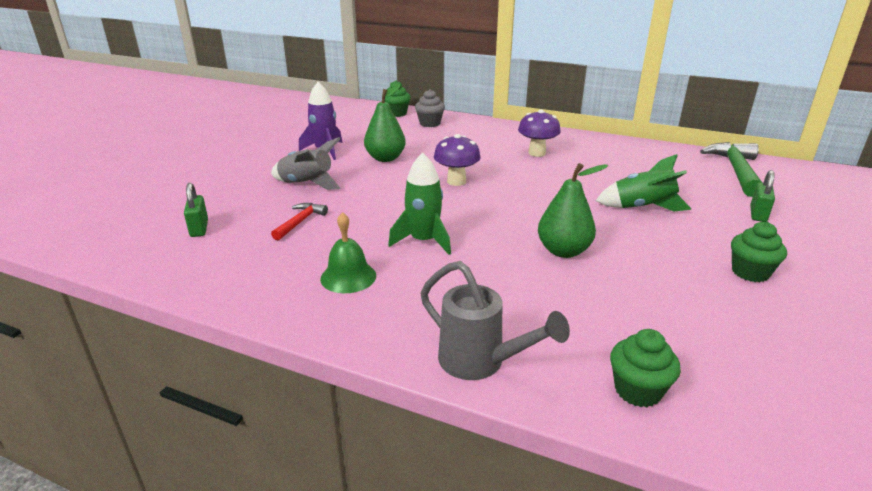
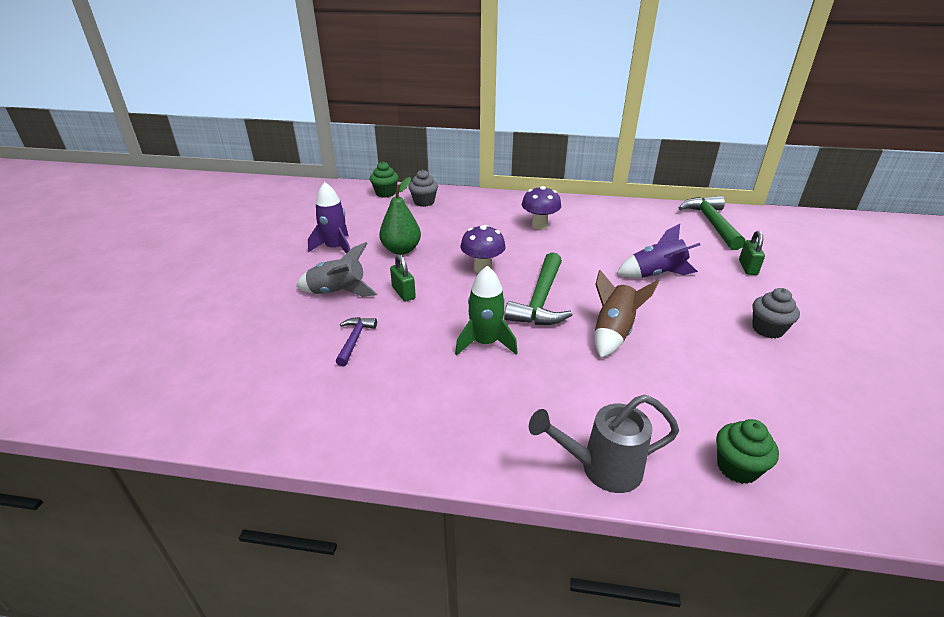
camera: 15 degrees left, 5 degrees up
(199, 228) = (252, 365): green padlock -> green padlock (403, 293)
(300, 222) = (354, 340): red hammer -> purple hammer
(348, 277) = (435, 397): green bell -> none
(481, 363) = (600, 468): grey watering can -> grey watering can turned 150 degrees clockwise
(501, 214) = (540, 300): none -> green hammer
(563, 251) = (613, 333): green pear -> brown rocket
(642, 208) = (656, 274): green rocket -> purple rocket
(750, 272) = (767, 329): green cupcake -> grey cupcake

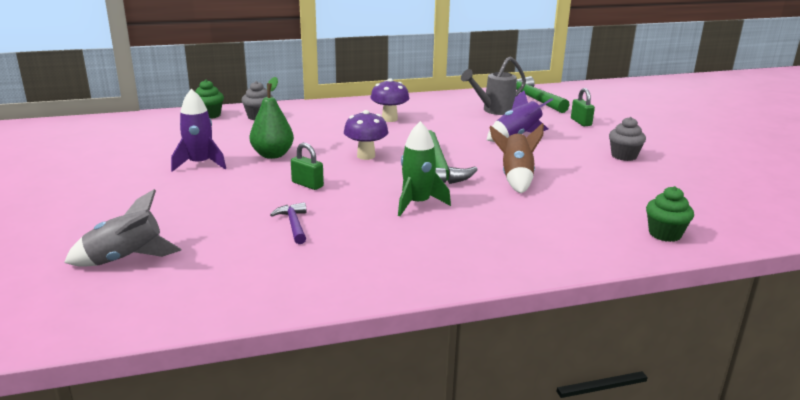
camera: 25 degrees left, 10 degrees down
(338, 292) = (239, 195): grey rocket -> grey rocket (125, 259)
(600, 468) = (576, 256): grey watering can -> grey watering can (494, 110)

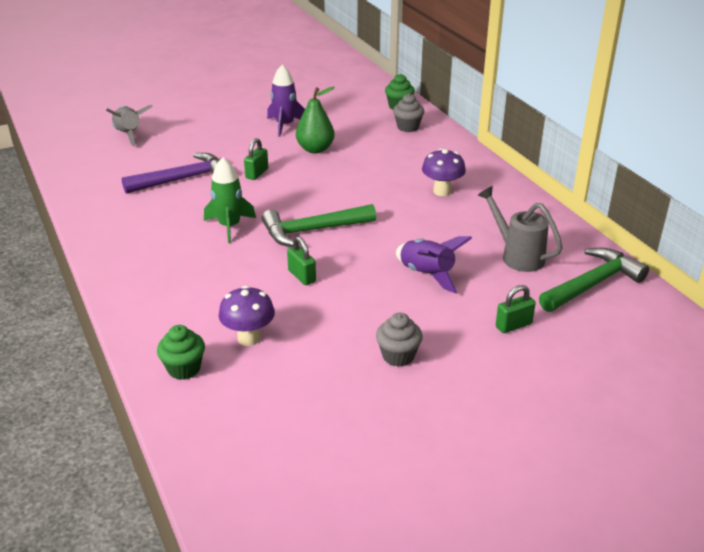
camera: 80 degrees right, 10 degrees up
(294, 224) = (182, 179): purple hammer -> purple hammer, size x1.87
(366, 156) = (330, 191): purple mushroom -> purple mushroom (249, 338)
(515, 178) = (302, 276): brown rocket -> green padlock

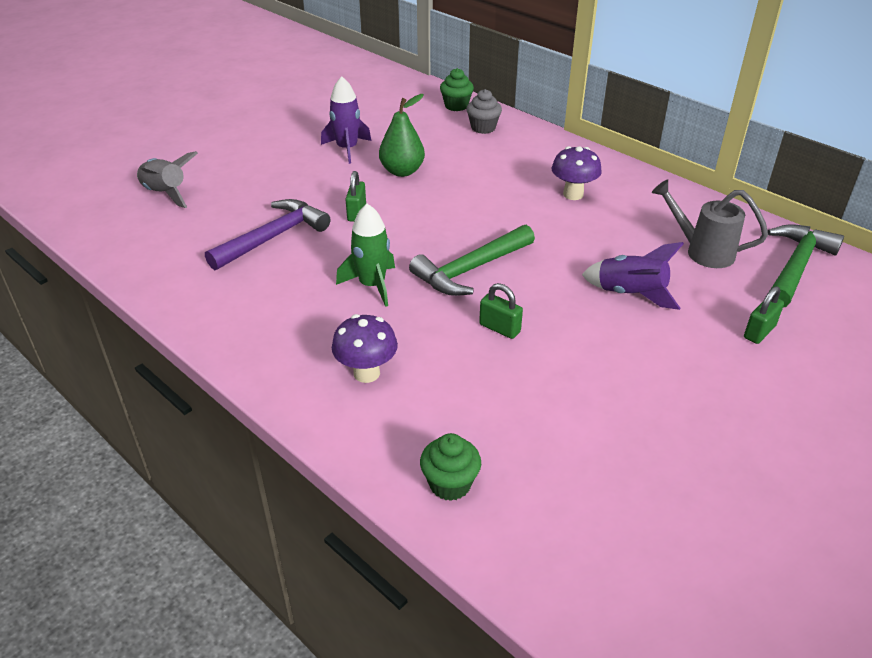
camera: 20 degrees left, 5 degrees up
(249, 338) = (497, 422): purple mushroom -> purple mushroom (366, 373)
(398, 356) = (674, 399): grey cupcake -> none

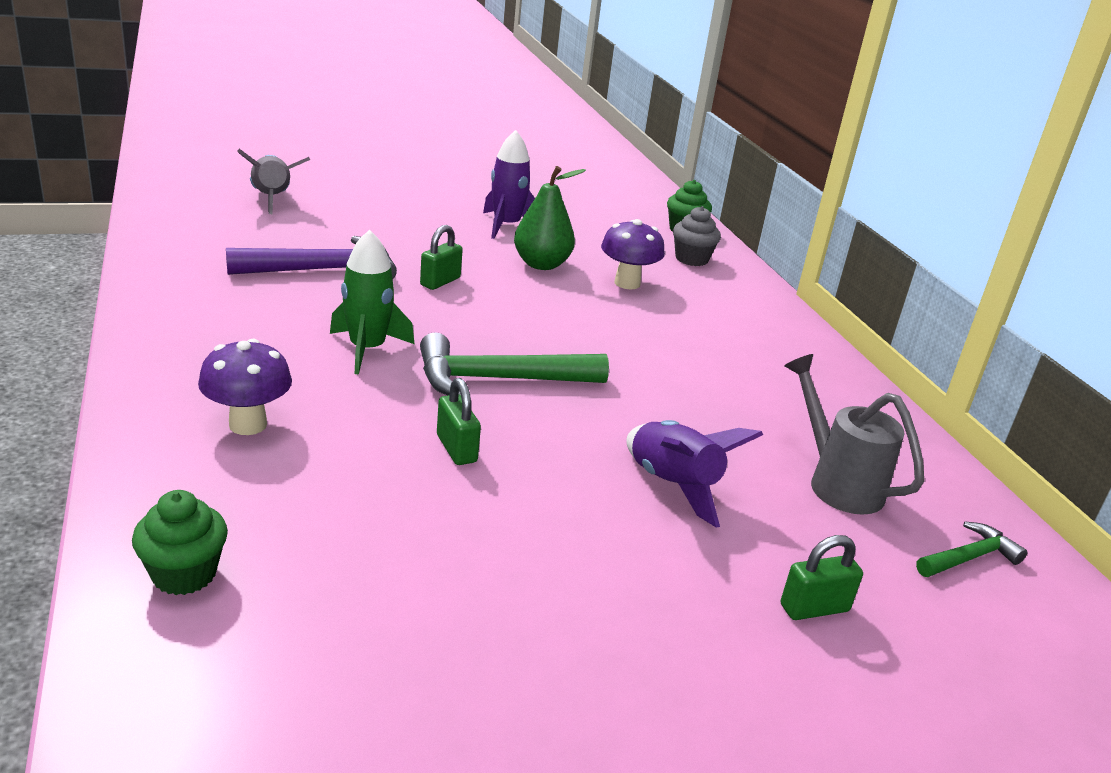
camera: 25 degrees right, 10 degrees down
(573, 194) = (726, 358): purple mushroom -> purple mushroom (627, 283)
(796, 267) = (969, 558): green hammer -> green hammer, size x0.54

